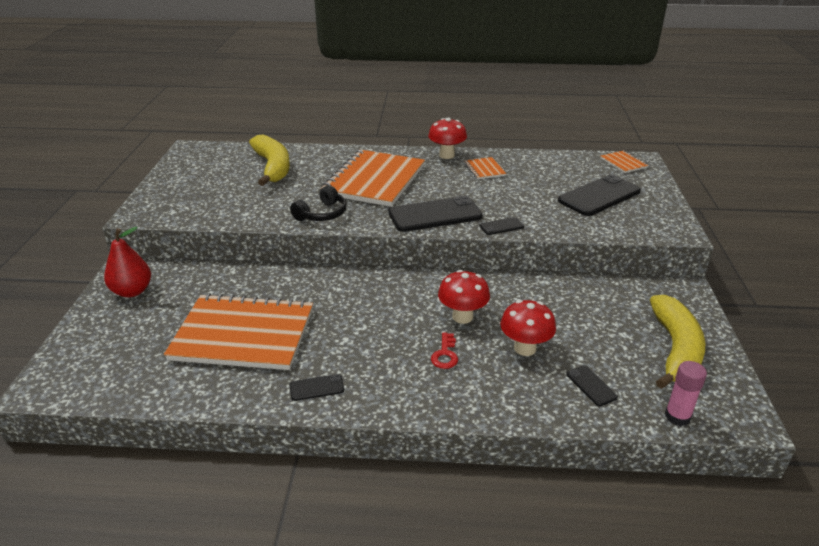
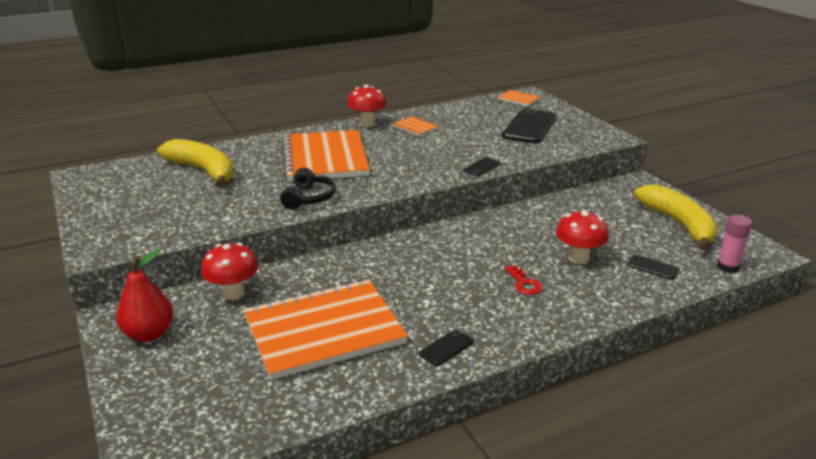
camera: 30 degrees left, 5 degrees down
(435, 215) = (415, 172): black phone -> none
(462, 317) = (505, 251): red mushroom -> red mushroom (233, 293)

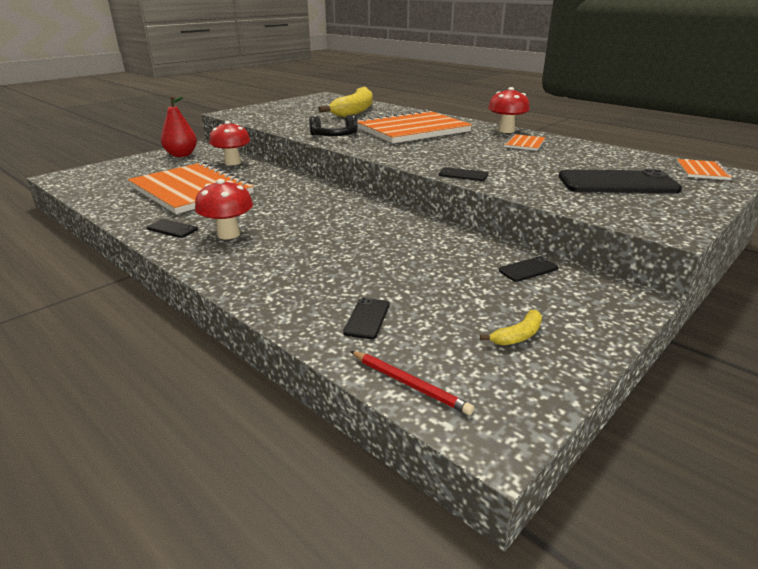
camera: 70 degrees right, 0 degrees up
(524, 283) = (288, 247): red key -> none
(578, 258) = (359, 270): red mushroom -> red mushroom (228, 234)
(596, 199) = (528, 269): none -> black phone
(678, 224) = (518, 335): yellow banana -> yellow banana, size x0.41
(727, 267) = (409, 384): pink glue stick -> red pencil

